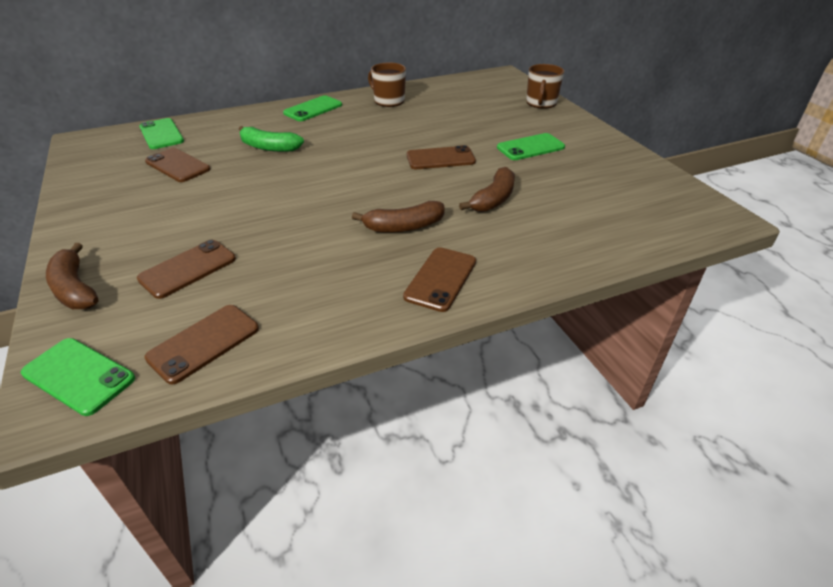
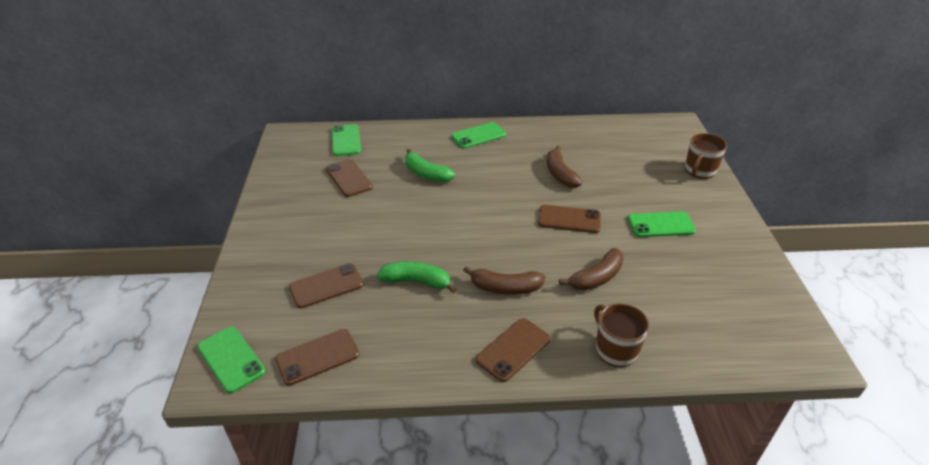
camera: 20 degrees right, 0 degrees up
(75, 288) = (246, 283): brown banana -> brown banana (560, 174)
(301, 241) = (417, 281): none -> green banana
(388, 101) = (550, 138): brown mug -> brown mug (615, 349)

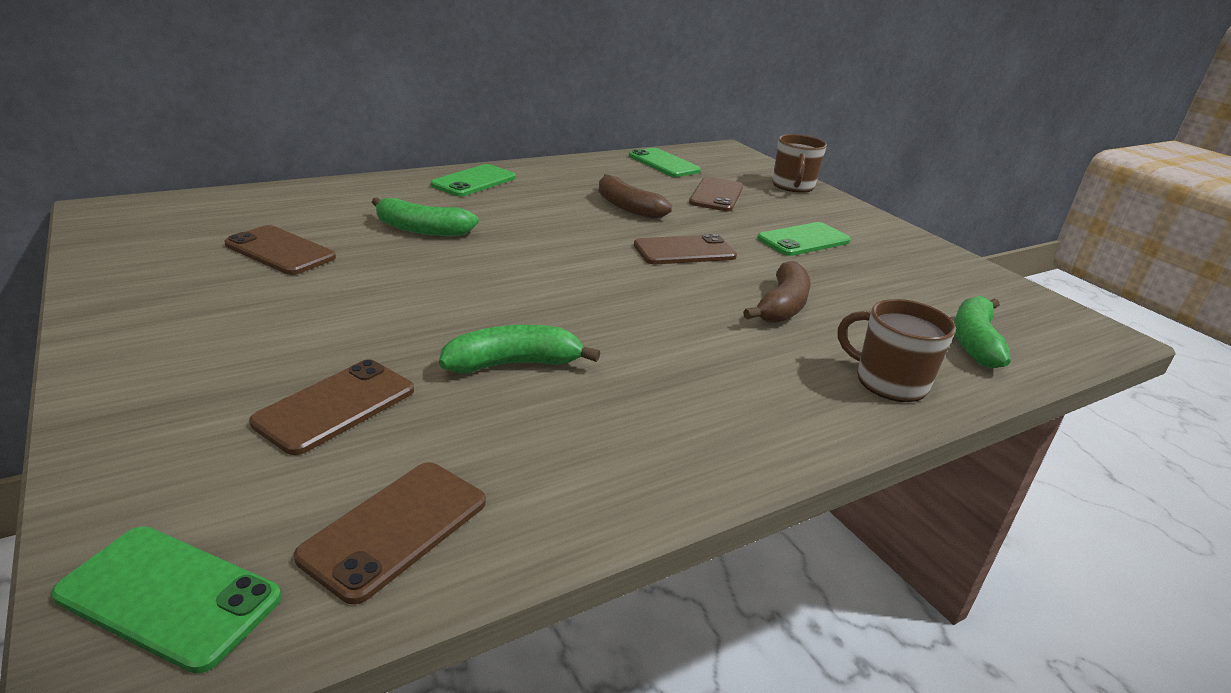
camera: 30 degrees left, 10 degrees down
(346, 140) = (242, 206): green phone -> green phone (663, 163)
(505, 288) = (666, 343): brown banana -> none
(513, 349) = (752, 418): brown phone -> brown phone (716, 195)
(704, 337) = (974, 342): none -> green banana

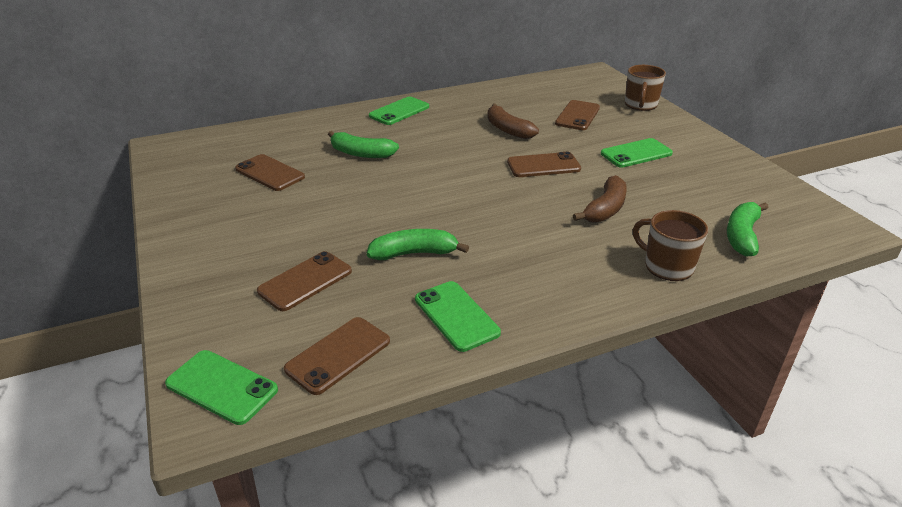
camera: 10 degrees right, 5 degrees up
(663, 163) = (542, 88): green phone -> green phone (456, 316)

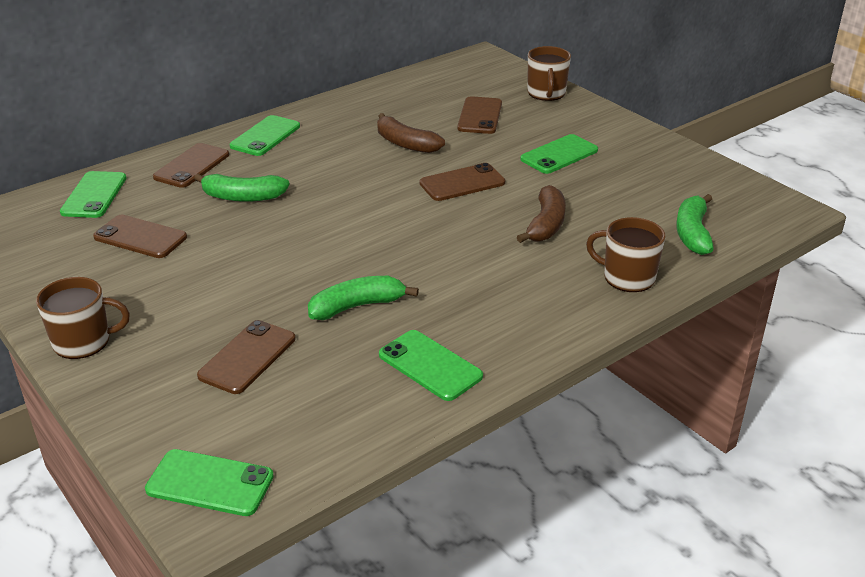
camera: 15 degrees left, 0 degrees up
(186, 247) = (83, 342): none -> brown mug
(252, 138) = (94, 195): none -> green phone
(338, 355) = (321, 428): brown phone -> brown phone (192, 166)

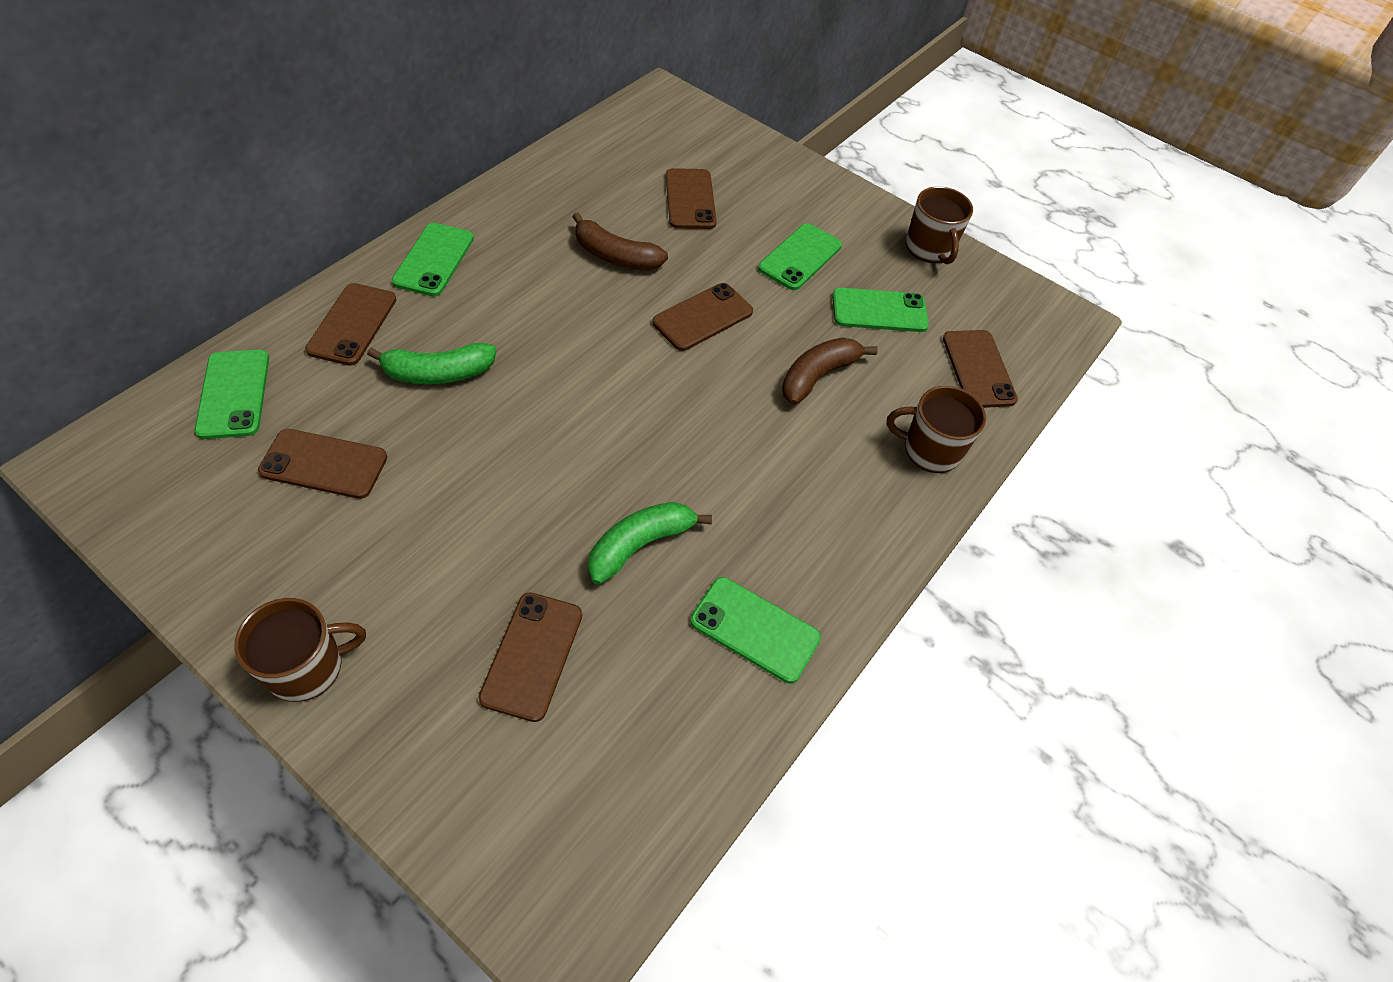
camera: 20 degrees left, 20 degrees up
(210, 483) = (552, 880): green phone -> green phone (879, 311)
(546, 93) = (756, 154): brown mug -> brown mug (929, 248)
(546, 224) = (818, 376): brown banana -> brown banana turned 135 degrees counterclockwise
(692, 233) = (978, 369): green banana -> brown phone

